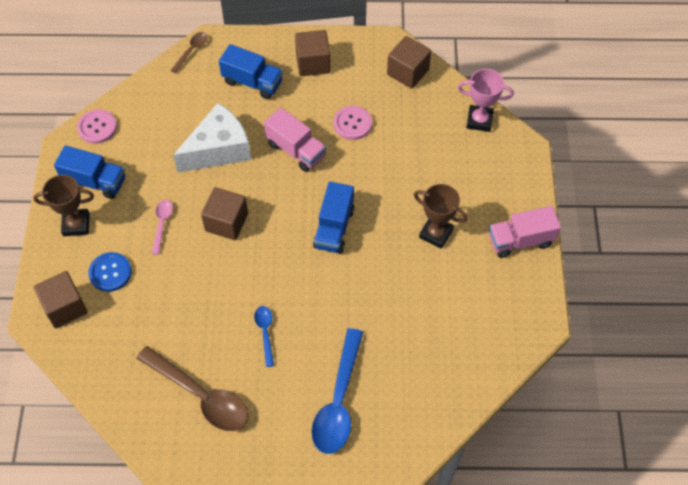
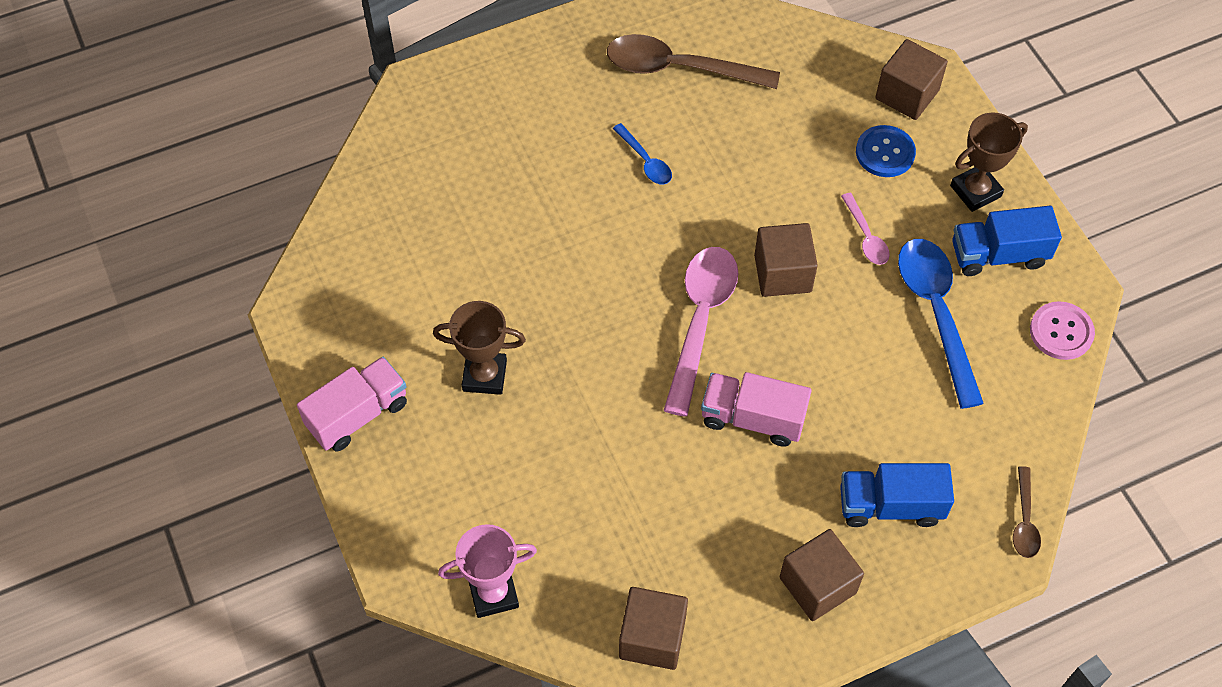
camera: 155 degrees right, 0 degrees up
(219, 149) = (864, 372): white cheese -> none
(292, 214) = (700, 321): none -> pink spoon
(334, 228) = (632, 325): blue truck -> none
(338, 401) = (514, 123): blue spoon -> blue spoon (936, 314)
(352, 123) = (692, 499): pink button -> none

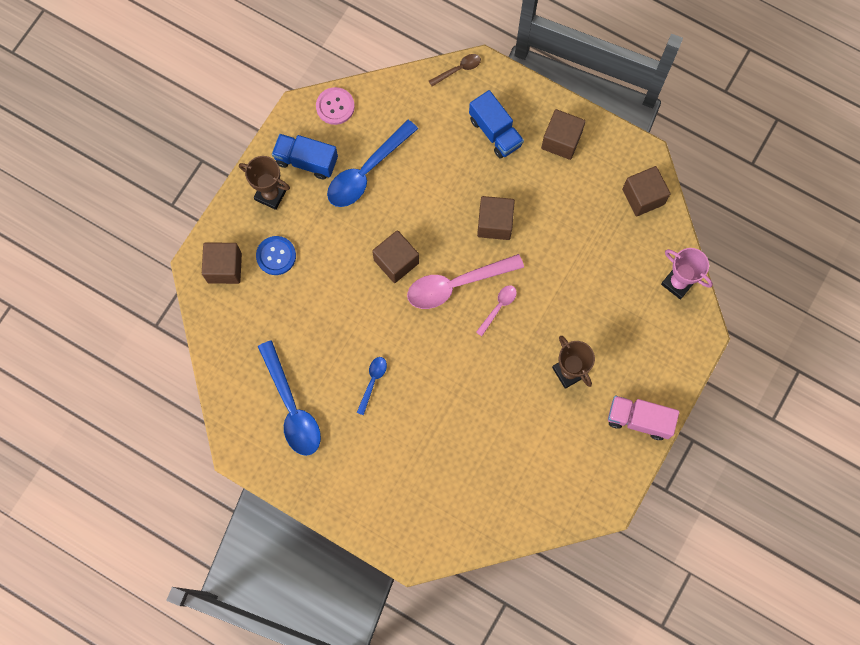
camera: 125 degrees left, 15 degrees up
(679, 68) = (291, 407): brown spoon -> blue spoon
(752, 418) = (494, 223): pink truck -> brown cube
(866, 236) = (341, 233): pink spoon -> pink spoon (498, 307)
(998, 254) = (306, 161): blue truck -> blue truck turned 150 degrees clockwise

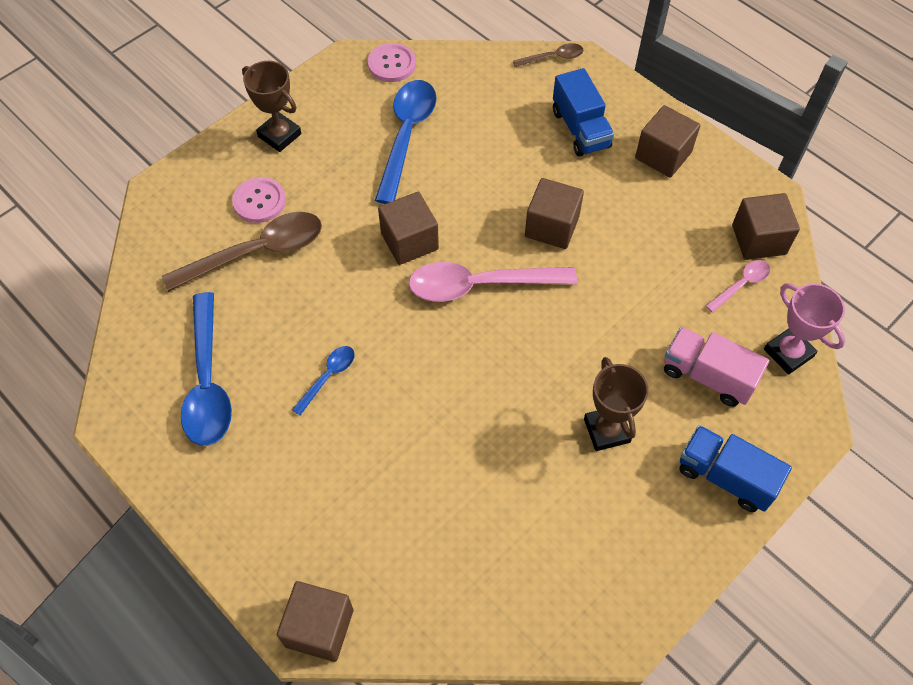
camera: 15 degrees right, 15 degrees down
(224, 268) = (190, 200): brown cube -> brown cube (319, 628)
(276, 256) = (259, 201): blue button -> pink button
(289, 299) = (256, 252): none -> brown spoon
(306, 161) = (336, 110): blue truck -> blue truck (725, 477)
(367, 171) = (406, 136): blue spoon -> blue spoon turned 135 degrees clockwise
(498, 307) = (529, 326): pink spoon -> pink spoon (741, 285)
(639, 419) = (696, 521): pink truck -> pink truck (707, 376)

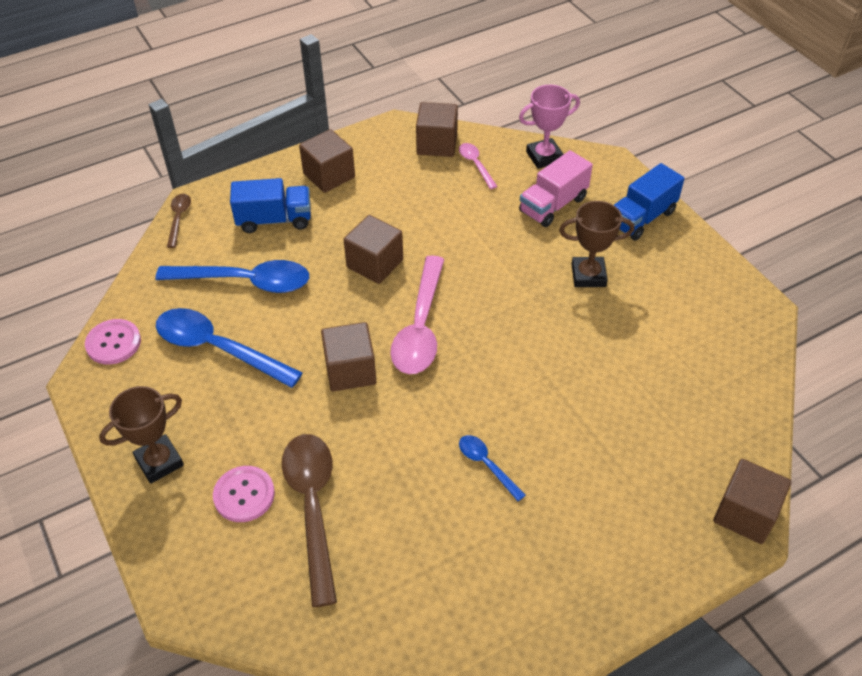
camera: 75 degrees left, 10 degrees down
(207, 382) = (464, 577): blue spoon -> blue spoon (245, 281)

